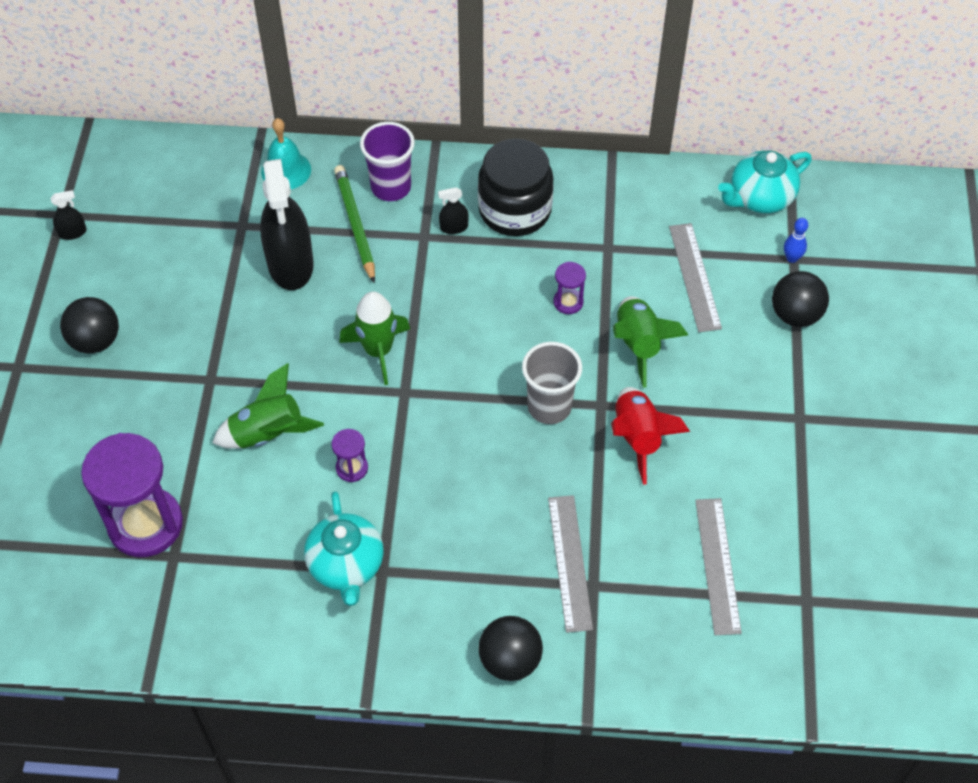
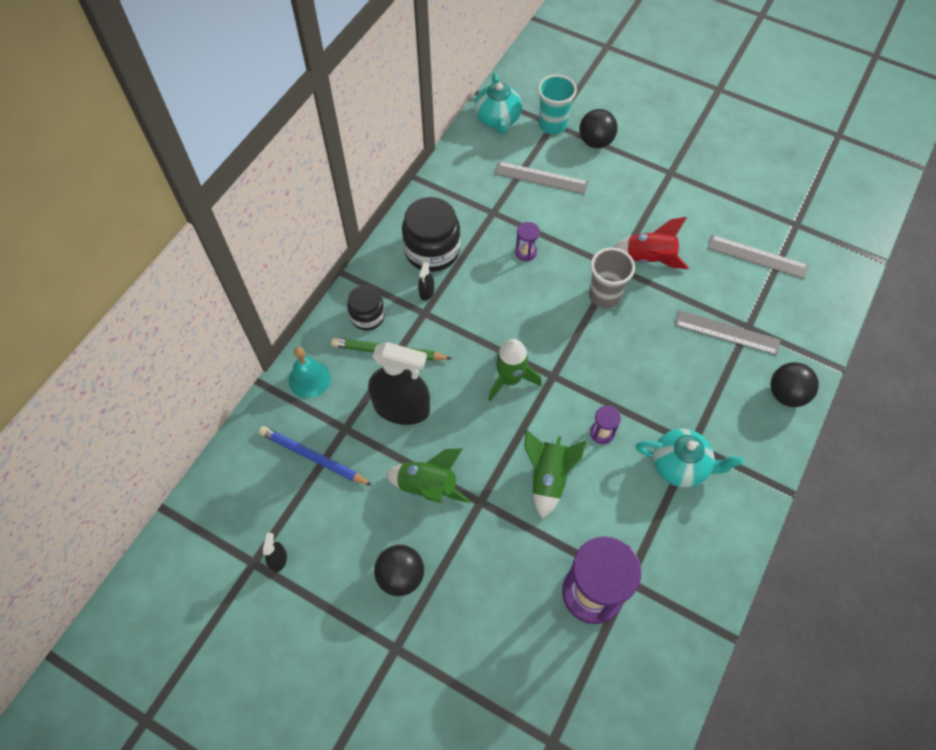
camera: 65 degrees left, 5 degrees up
(196, 212) = (313, 457): none -> blue pencil
(391, 187) = (367, 316): purple cup -> black jar
(638, 345) = (579, 228): green rocket -> green rocket (428, 486)
(792, 258) = (552, 125): blue bowling pin -> turquoise cup

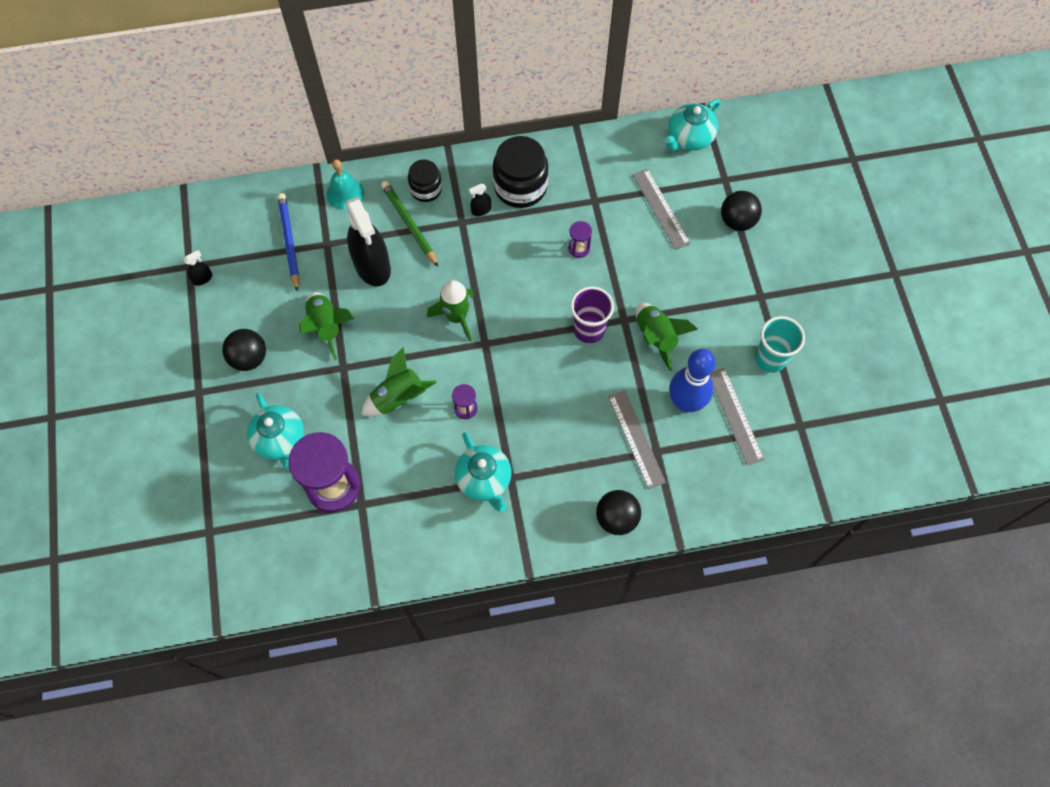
camera: 50 degrees right, 5 degrees up
(509, 607) = (280, 440): none -> turquoise teapot
(552, 125) = (723, 179): turquoise cup -> turquoise cup (770, 358)
(604, 296) = (589, 329): grey cup -> purple cup
(649, 258) = (656, 337): red rocket -> green rocket
(721, 279) = (685, 402): none -> blue bowling pin

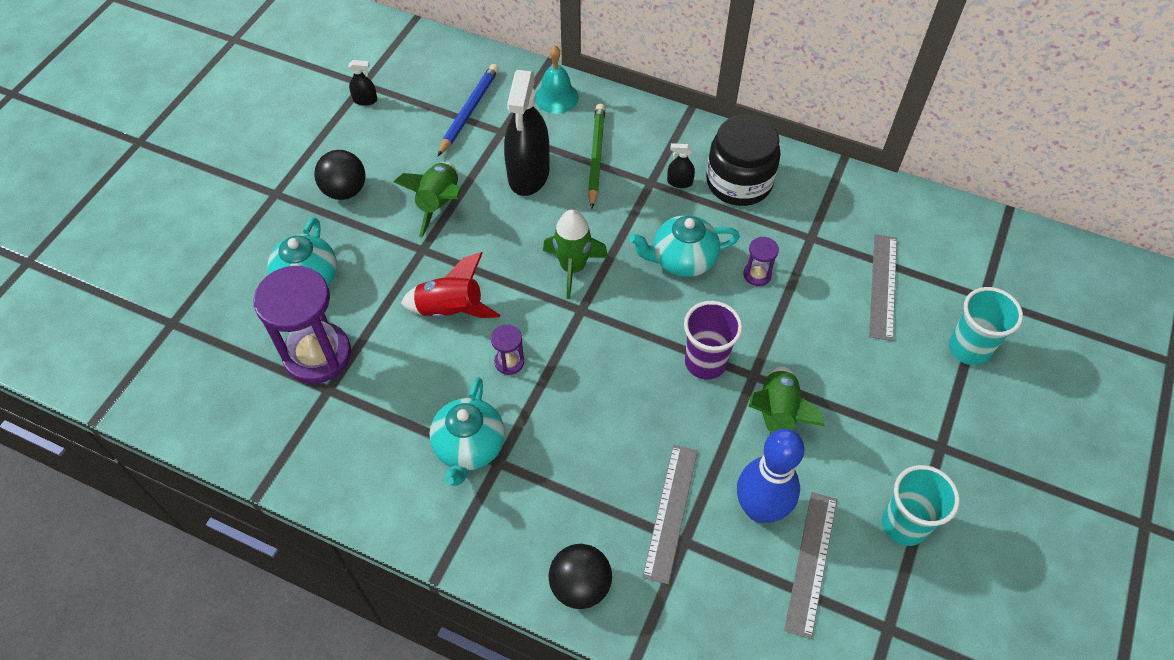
camera: 35 degrees right, 10 degrees down
(398, 397) = (451, 309): green rocket -> red rocket
(426, 189) = (638, 134): black jar -> none
(689, 138) = (970, 233): turquoise teapot -> turquoise teapot (682, 260)
(737, 221) = (969, 349): black ball -> turquoise cup

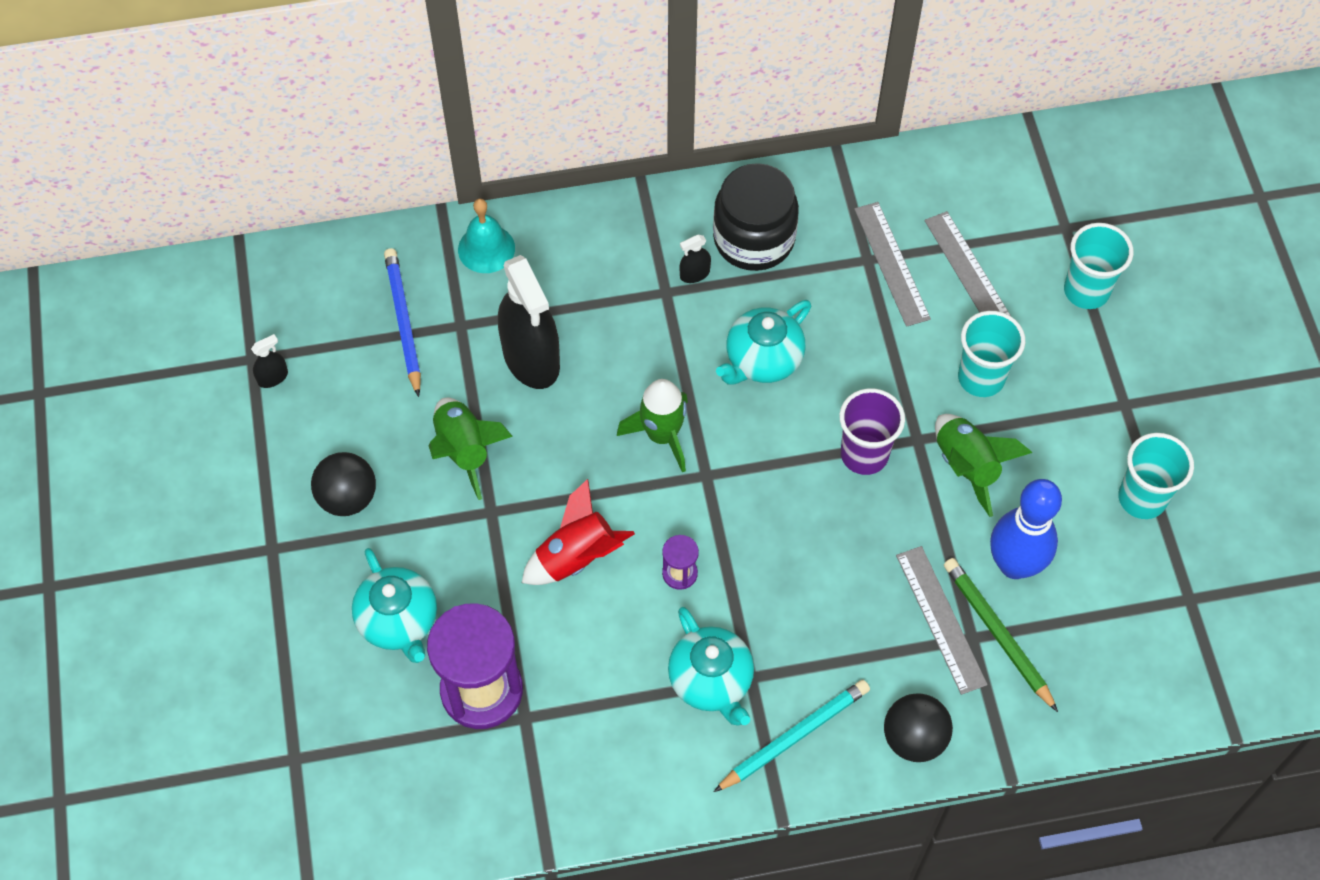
camera: 35 degrees left, 5 degrees up
(494, 524) = (795, 737): none -> turquoise pencil
(596, 156) = (586, 295): green pencil -> green pencil (997, 633)
(757, 275) = (845, 332): purple hourglass -> none
(811, 562) = (1090, 584): grey ruler -> grey ruler (891, 263)
(836, 361) = (981, 378): none -> turquoise cup

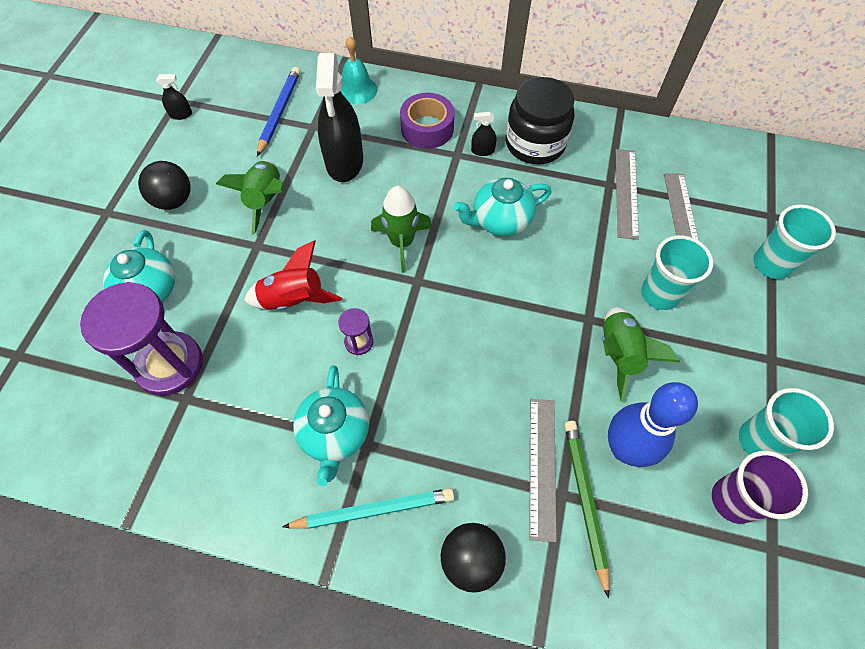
camera: 25 degrees right, 0 degrees up
(609, 270) = (427, 128): none -> purple tape
(864, 454) = (542, 313): purple cup -> purple cup (733, 500)

